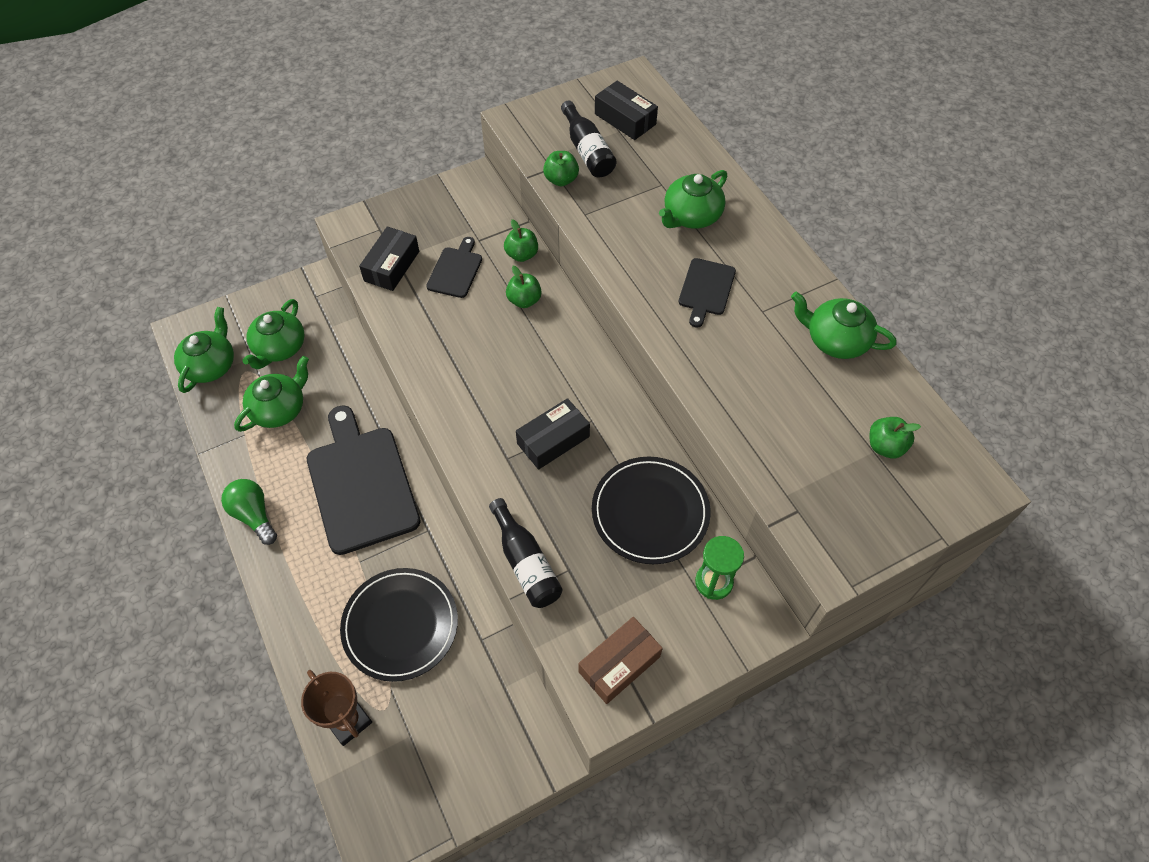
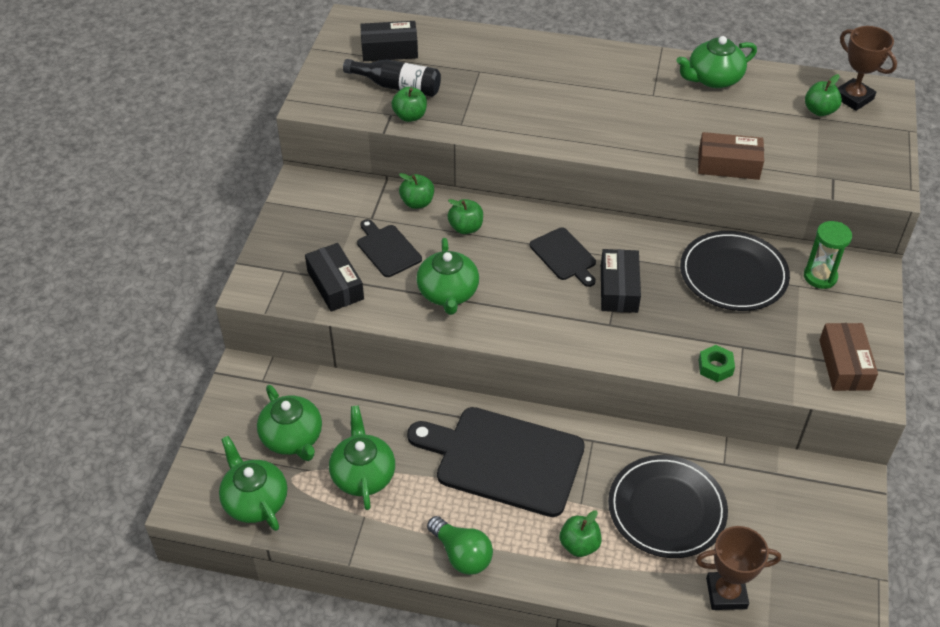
camera: 50 degrees left, 10 degrees down
(254, 515) = (461, 554): green light bulb -> green light bulb turned 135 degrees counterclockwise
(319, 586) = (579, 545): none -> green apple
(526, 563) = (715, 367): black bottle -> green nut
(691, 216) = (528, 75): green teapot -> green teapot (448, 293)
(706, 289) = (604, 108): black cutting board -> black cutting board (564, 256)
(728, 419) = (728, 165): none -> brown box
(937, 463) = (853, 98): none -> brown trophy

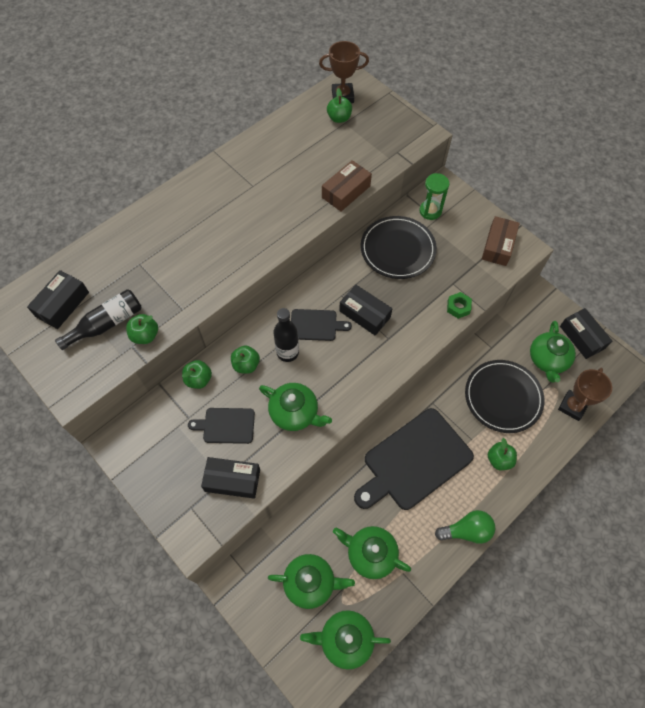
camera: 55 degrees left, 15 degrees up
(510, 251) = (287, 352): none -> black bottle
(713, 79) = (267, 146): green teapot -> green teapot (548, 359)
(841, 558) = (582, 337): none -> black box
(844, 365) = (498, 246): brown box -> brown box turned 75 degrees clockwise

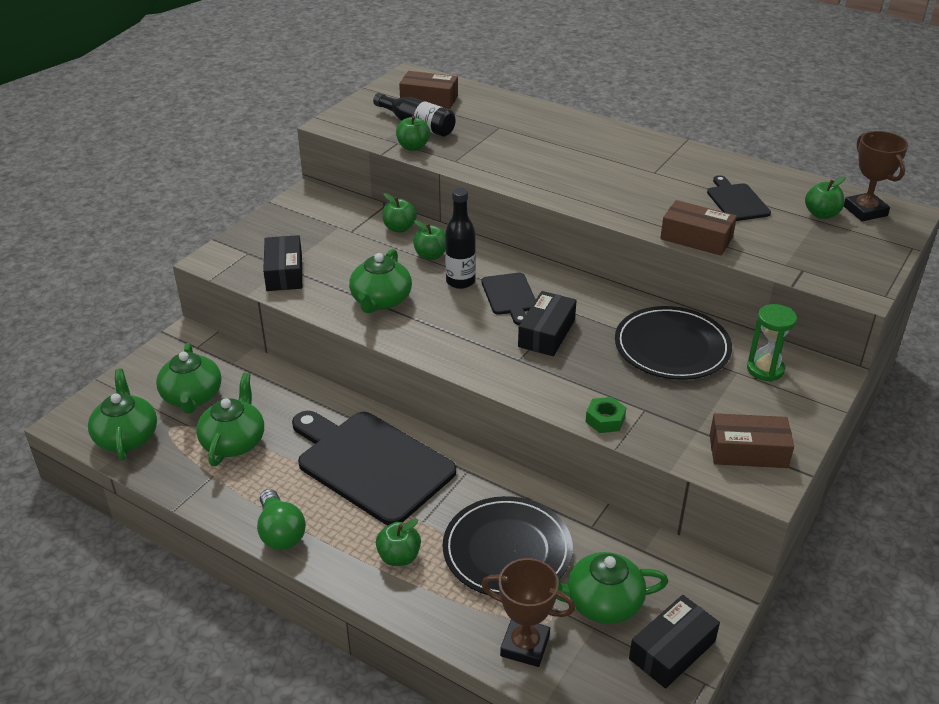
camera: 75 degrees right, 25 degrees down
(62, 304) = (429, 99): black box -> brown box
(226, 425) = (349, 256): black cutting board -> black cutting board (736, 201)

